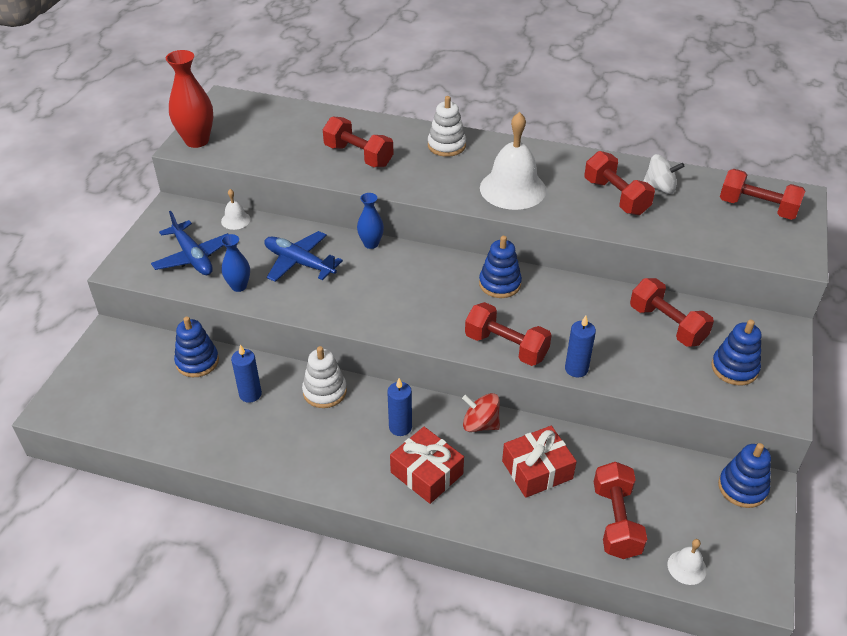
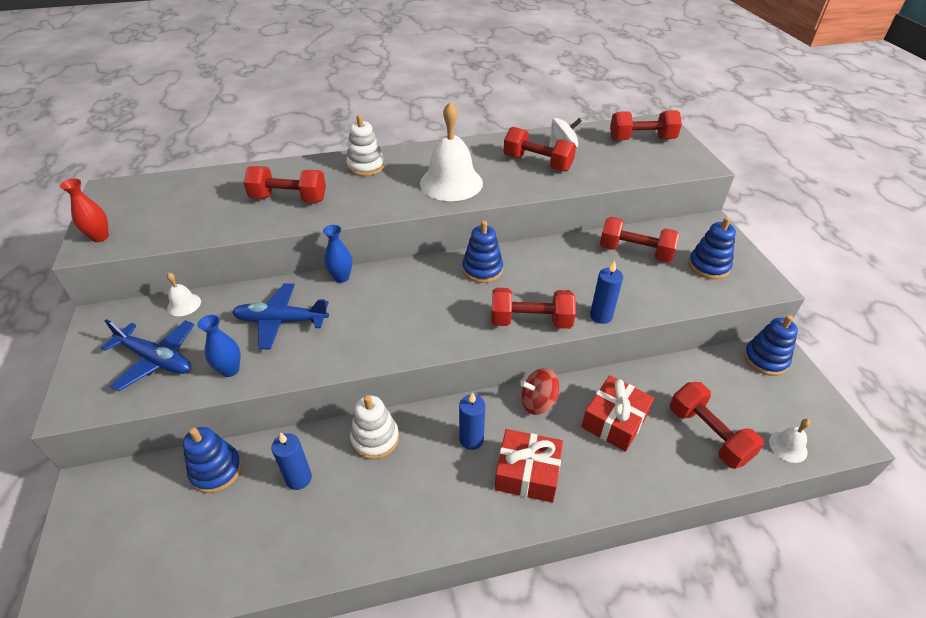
camera: 30 degrees left, 0 degrees up
(197, 141) = (100, 237): red vase -> red vase, size x0.59

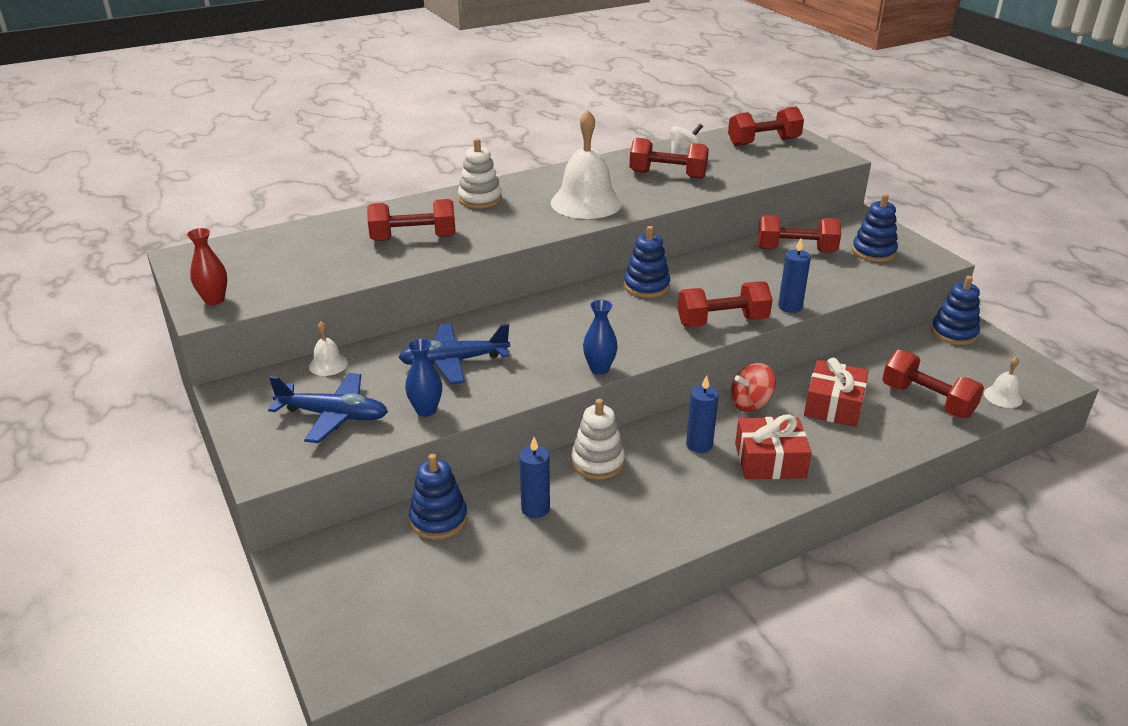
camera: 15 degrees left, 10 degrees down
(341, 277) = (495, 314): blue vase -> blue vase (599, 369)

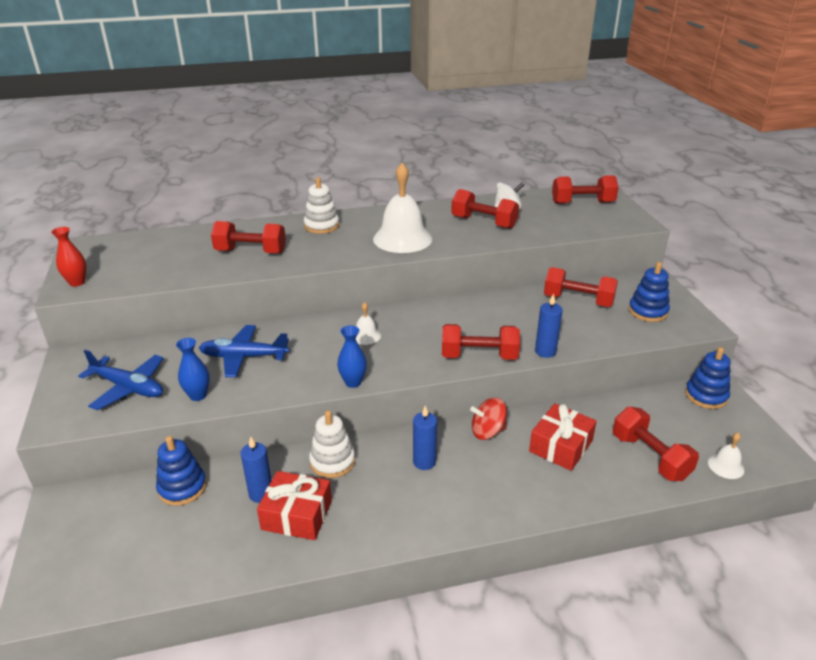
camera: 15 degrees right, 0 degrees up
(328, 364) = (151, 344): white bell -> white bell (366, 335)
(646, 286) = (433, 315): blue stacking toy -> none
(770, 460) = (478, 488): red gift -> red gift (297, 515)

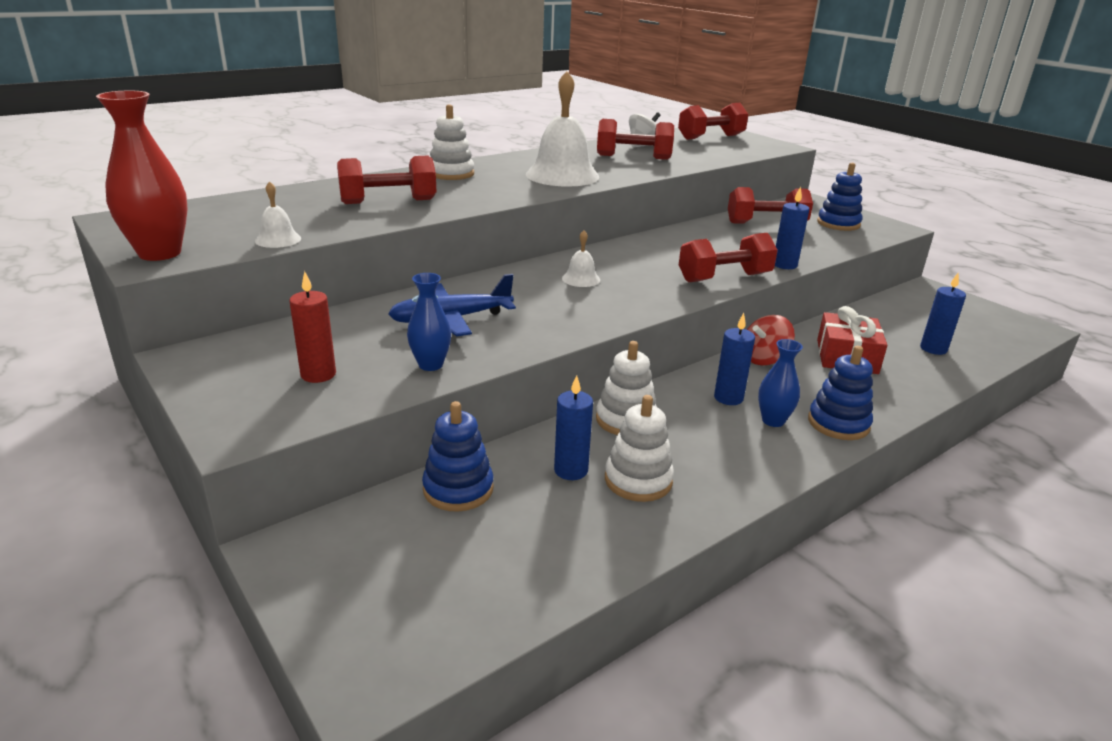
camera: 25 degrees left, 5 degrees down
(77, 282) = (160, 253): red vase -> red vase, size x1.69
(128, 388) = (318, 374): blue plane -> red candle
(297, 515) = (638, 480): red gift -> white stacking toy
(353, 382) = (615, 320): blue vase -> blue vase (773, 421)
(650, 457) = (933, 349): red dumbbell -> blue candle
(706, 396) = (925, 295): blue stacking toy -> blue stacking toy (838, 423)
(726, 466) = (1000, 343): white bell -> white bell (278, 239)

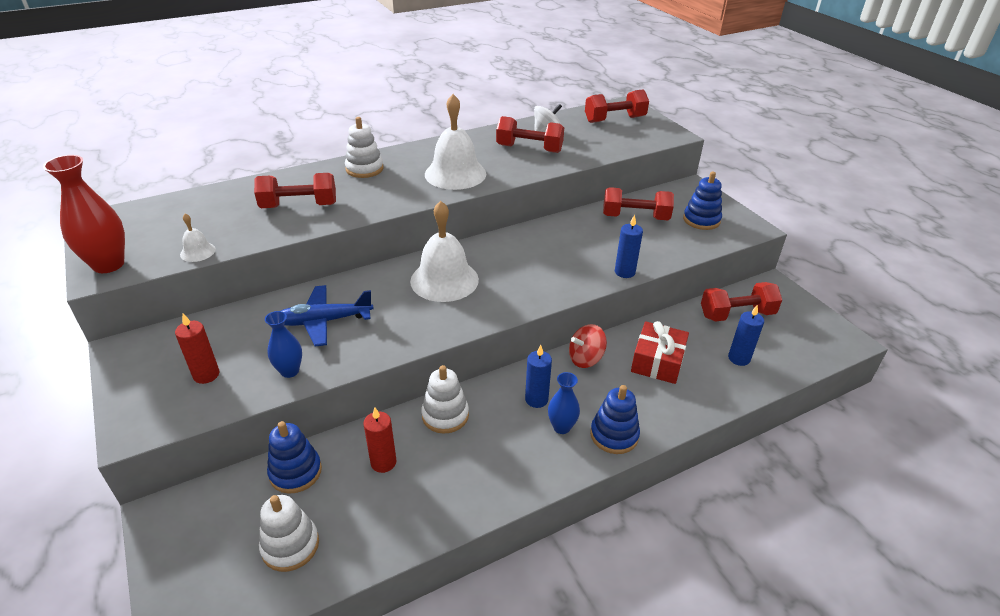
camera: 10 degrees right, 10 degrees up
(571, 470) = (383, 462): blue candle -> red candle
(581, 279) = (444, 280): white bell -> white bell, size x2.19
(638, 480) = (429, 478): white stacking toy -> white stacking toy (290, 546)
(724, 278) = (564, 285): red dumbbell -> red dumbbell (736, 314)

